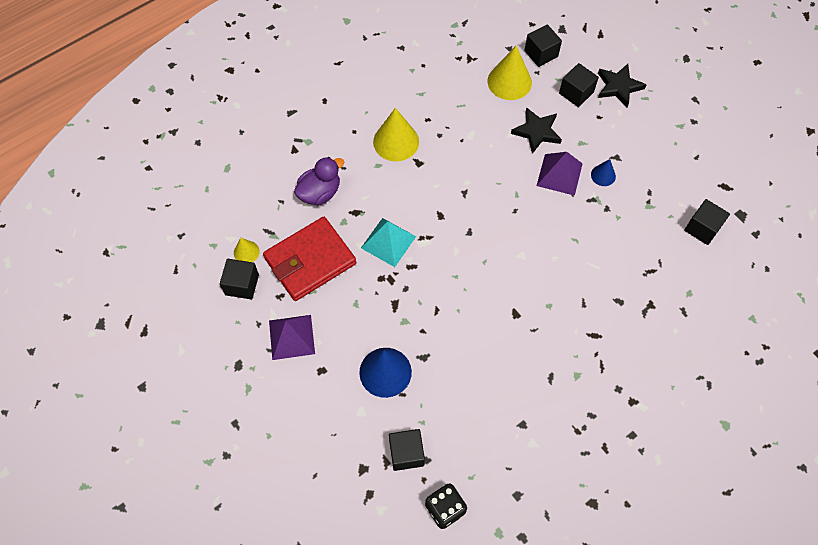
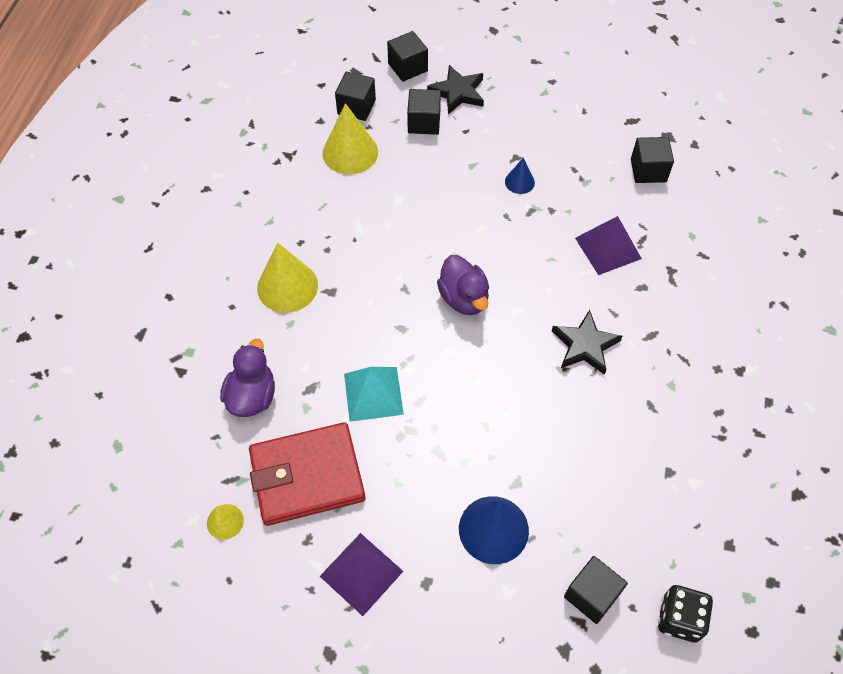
camera: 40 degrees left, 5 degrees down
(242, 285) = (252, 561): black cube -> black cube (407, 67)
(310, 261) = (307, 476): red wallet -> red wallet turned 60 degrees clockwise
(495, 224) = (464, 298): none -> purple duck
(536, 132) = (421, 183): black star -> black star (585, 345)
(559, 174) = (479, 208): purple pyramid -> purple pyramid (608, 248)

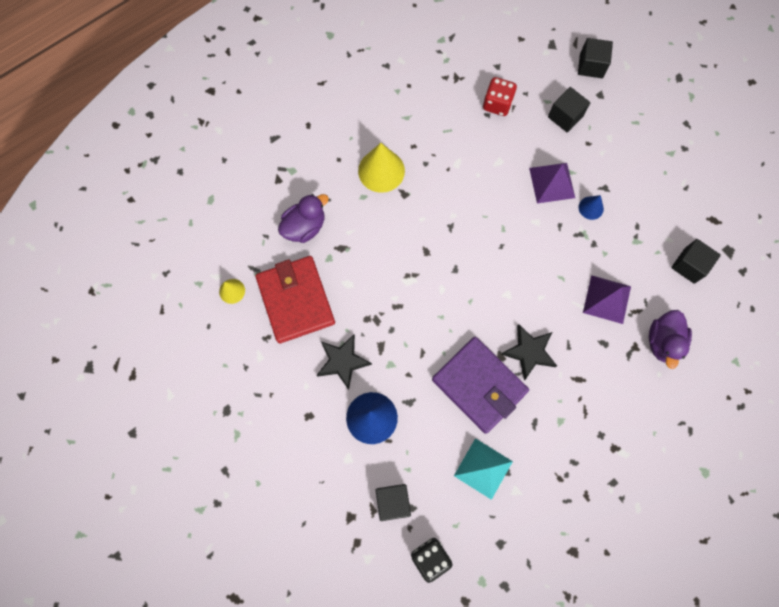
camera: 40 degrees right, 15 degrees up
(307, 476) = (296, 300): red wallet -> red wallet turned 45 degrees clockwise
(350, 152) = (497, 104): yellow cone -> red dice
(356, 107) = (530, 72): black cube -> none
(361, 573) = (279, 381): purple pyramid -> purple pyramid (552, 183)
(373, 394) = (374, 280): turquoise pyramid -> turquoise pyramid (483, 468)
(458, 92) = (609, 110): black star -> black star (342, 361)
(464, 298) = (481, 261): purple duck -> purple duck (663, 342)
(568, 412) = (479, 385): none -> purple wallet

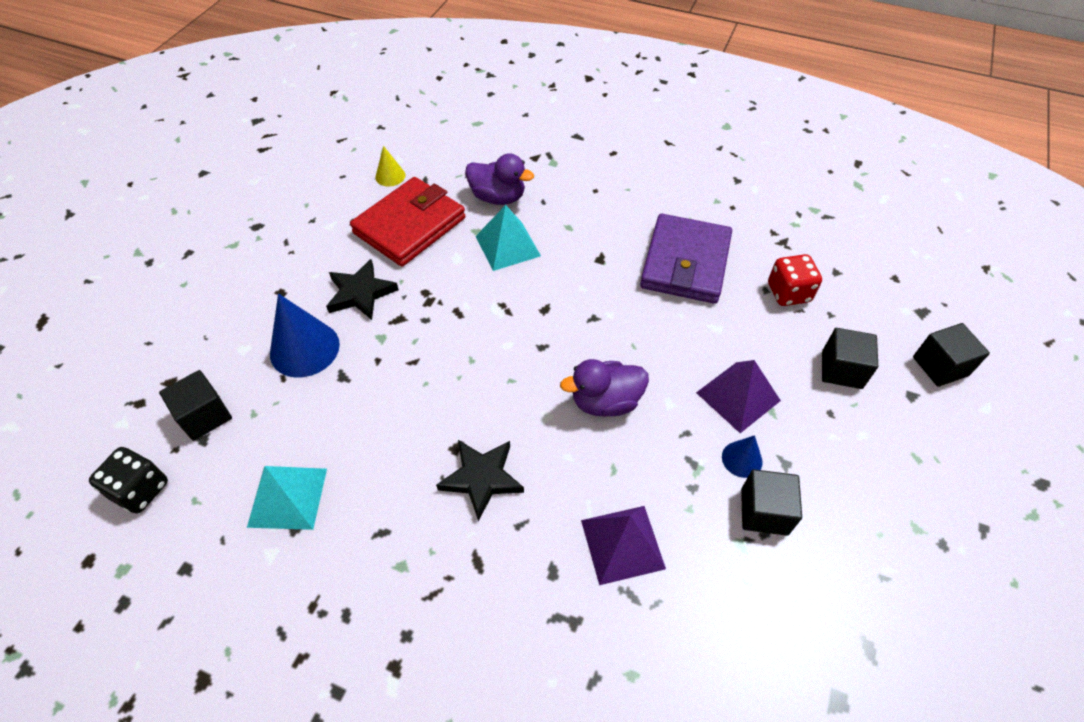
camera: 60 degrees right, 20 degrees down
(357, 245) = (508, 246): none -> turquoise pyramid
(381, 170) = (611, 228): yellow cone -> none
(479, 385) = (402, 440): purple wallet -> purple wallet (685, 263)
(663, 342) = (608, 662): purple duck -> purple duck (605, 402)
(689, 265) = (763, 644): black cube -> black cube (764, 511)

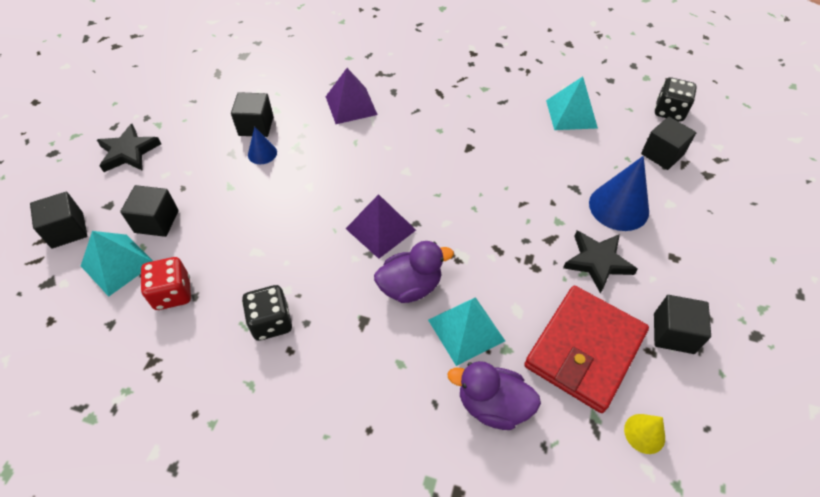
camera: 175 degrees right, 0 degrees up
(326, 232) = (673, 333): none -> black cube
(481, 478) = (446, 131): black star -> black star (129, 152)
(605, 402) = (360, 183): purple duck -> purple duck (410, 287)
(685, 263) = (271, 322): purple wallet -> black dice
(738, 396) = (253, 194): purple pyramid -> purple pyramid (380, 229)
(860, 325) = (118, 264): none -> turquoise pyramid

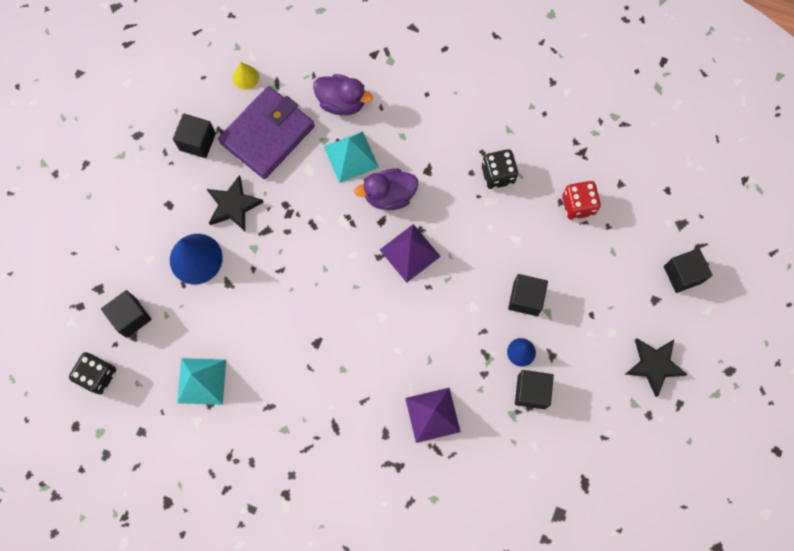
camera: 175 degrees left, 20 degrees up
(118, 264) = (629, 236): turquoise pyramid -> none
(156, 221) = (607, 277): black cube -> black cube (525, 298)
(584, 350) = (267, 135): red wallet -> purple wallet

